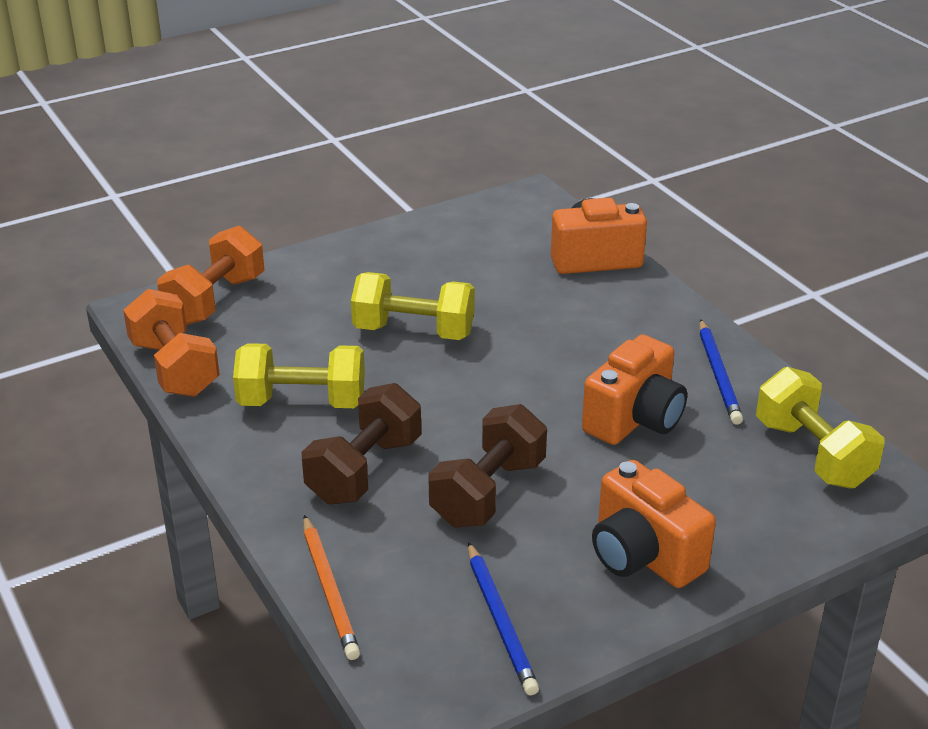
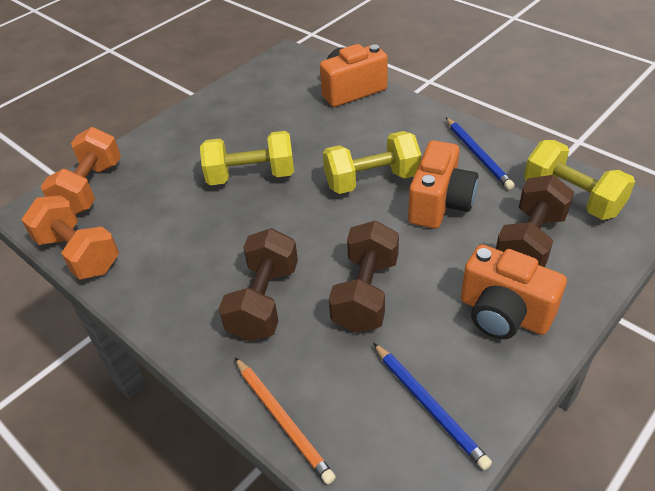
camera: 15 degrees left, 10 degrees up
(302, 402) = (191, 256): yellow dumbbell -> yellow dumbbell (372, 180)
(725, 489) = (530, 242): none -> brown dumbbell

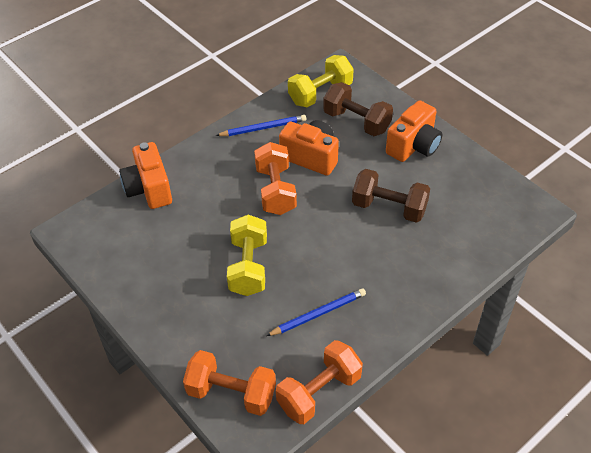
camera: 85 degrees left, 5 degrees up
(264, 301) = (389, 263): brown dumbbell -> none
(283, 420) = (484, 258): orange pencil -> none
(372, 180) = (275, 190): yellow dumbbell -> orange dumbbell
(429, 405) = (476, 190): blue pencil -> blue pencil (318, 314)

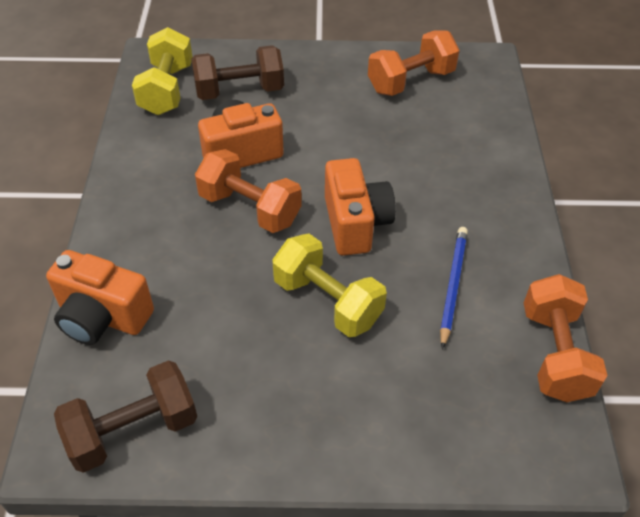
camera: 50 degrees left, 0 degrees up
(231, 393) = (488, 436): orange dumbbell -> orange dumbbell (411, 81)
(263, 128) = (151, 160): blue pencil -> none
(389, 207) = (375, 143): brown dumbbell -> brown dumbbell (133, 430)
(413, 146) = (321, 77): orange camera -> orange camera (355, 223)

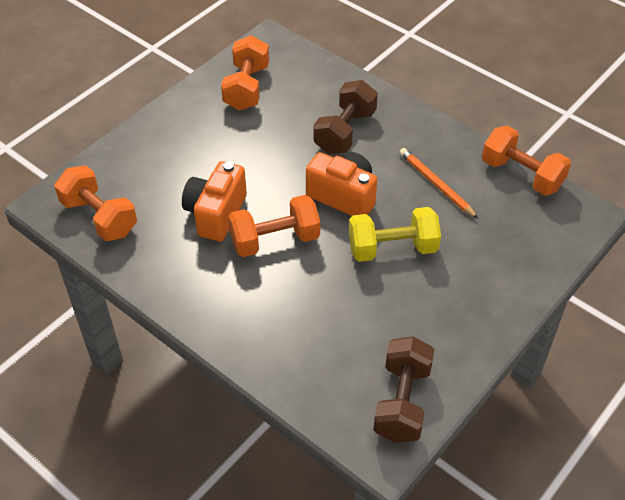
camera: 50 degrees left, 0 degrees up
(102, 317) = (293, 372): orange camera -> none
(167, 89) = (99, 217): yellow dumbbell -> orange dumbbell
(239, 91) = (151, 178): brown dumbbell -> brown dumbbell (345, 132)
(452, 285) = (436, 184): blue pencil -> orange pencil

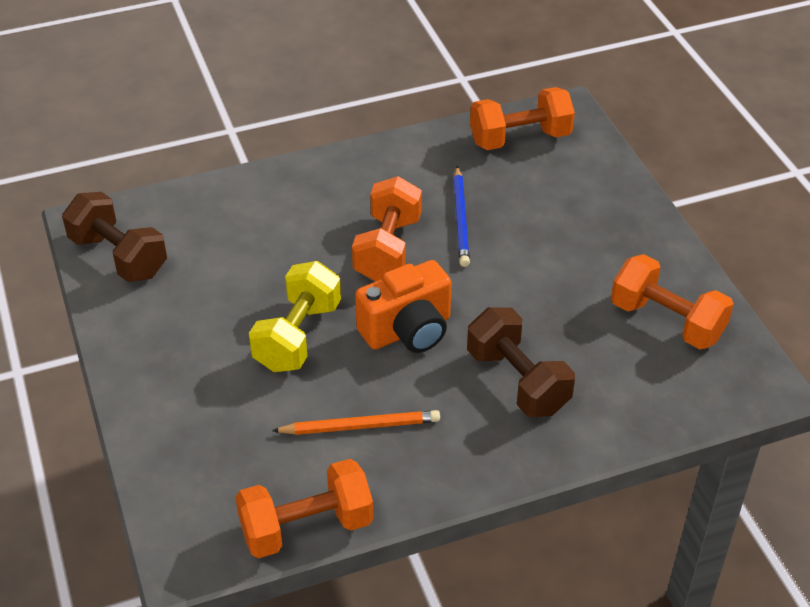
camera: 120 degrees right, 5 degrees down
(216, 214) = (461, 219): orange camera -> blue pencil

